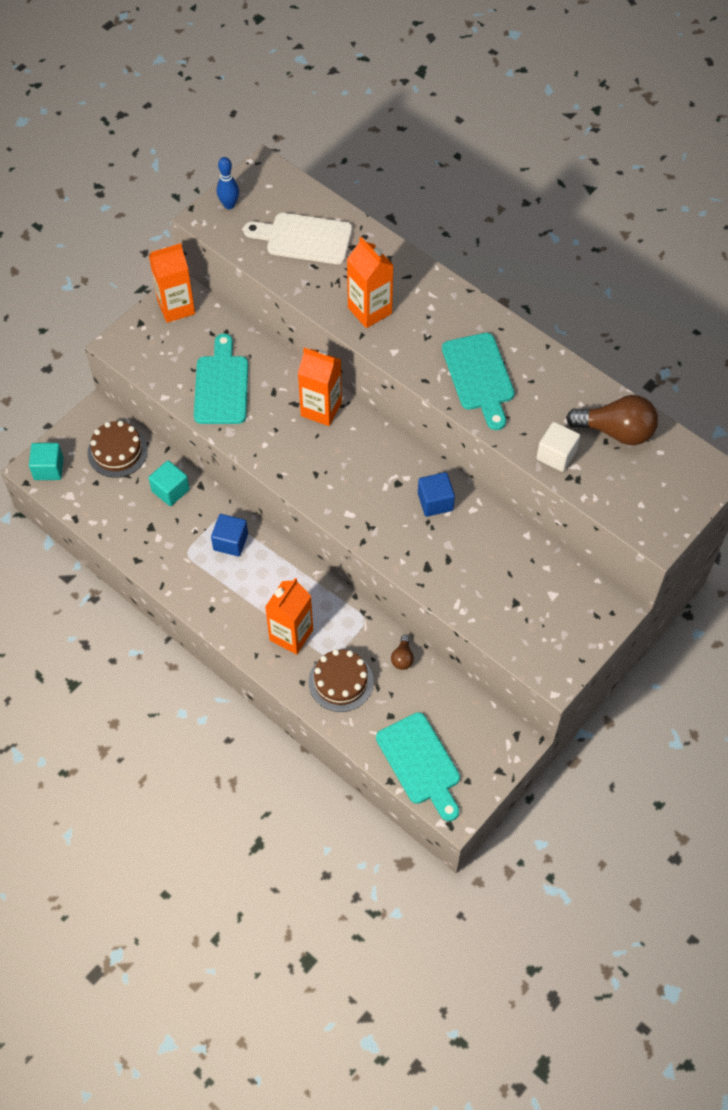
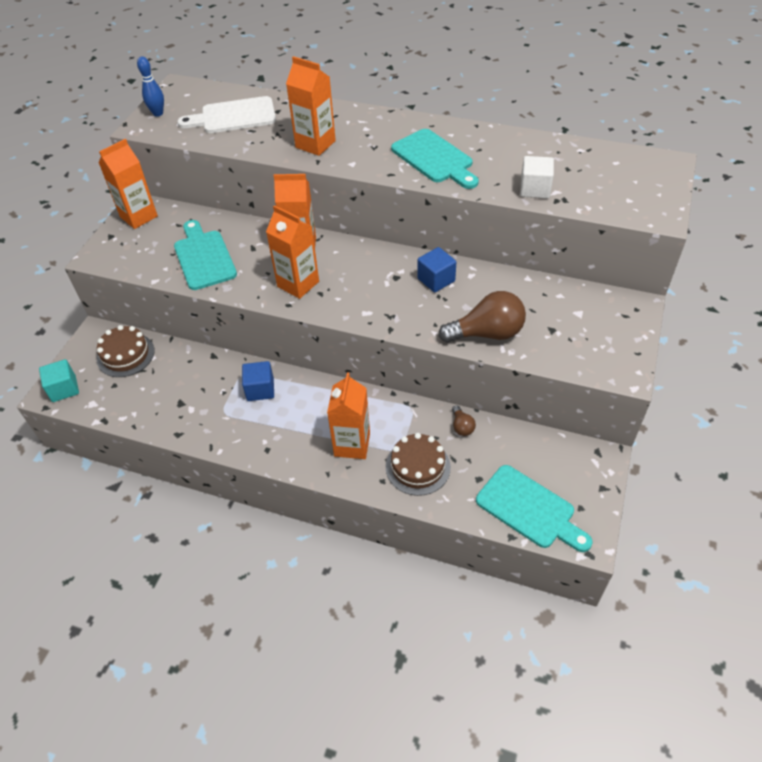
camera: 20 degrees left, 10 degrees down
(170, 490) = (187, 368): turquoise cube -> none
(299, 454) = (298, 284): none -> orange carton
(616, 431) = (571, 160): brown light bulb -> brown light bulb (487, 333)

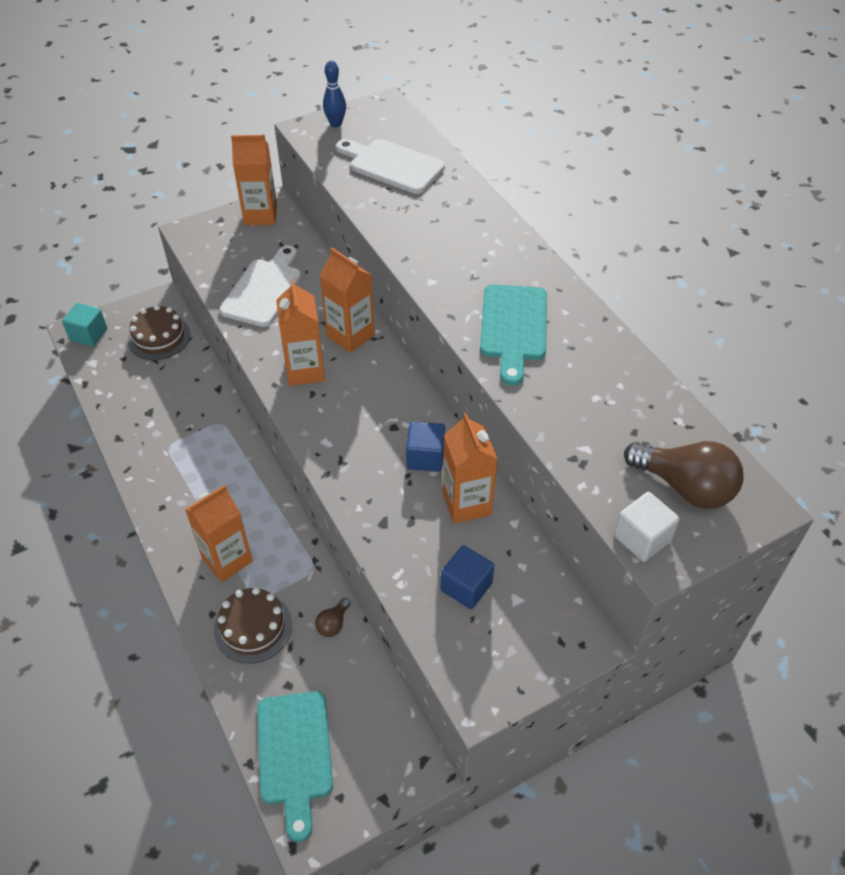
camera: 40 degrees right, 0 degrees up
(203, 257) = (263, 289): turquoise cutting board -> white cutting board
(260, 389) = (217, 448): blue cube -> blue cube (466, 587)
(315, 144) = (425, 239): orange carton -> orange carton (466, 503)
(487, 333) = (403, 547): brown light bulb -> brown light bulb (685, 487)
(534, 189) = (567, 430): white cube -> white cube (642, 538)

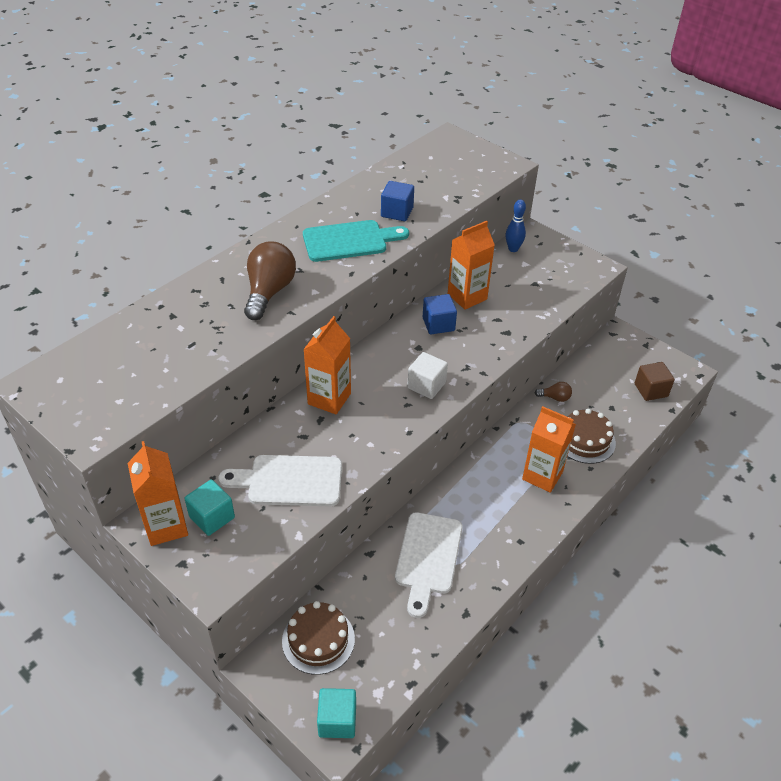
camera: 110 degrees left, 5 degrees down
(254, 240) = (212, 517): none -> turquoise cube
(295, 754) = (651, 390): turquoise cutting board -> brown cube
(305, 370) = (384, 416): orange carton -> none
(336, 124) = (77, 414): blue bowling pin -> blue bowling pin (513, 249)
(392, 165) = (150, 351): white cutting board -> white cutting board (428, 558)
(466, 587) = (530, 285): blue cube -> blue cube (397, 212)
(642, 538) = (499, 171): white cube -> white cube (426, 385)
(685, 487) = (452, 160): brown light bulb -> brown light bulb (269, 292)

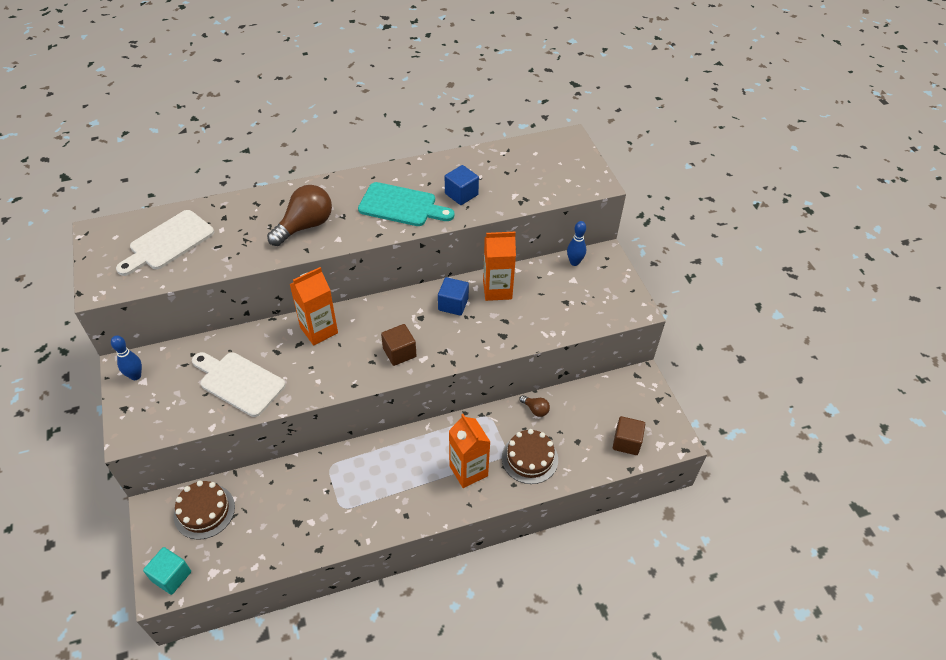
camera: 30 degrees right, 5 degrees up
(166, 526) = (135, 376): orange carton -> blue bowling pin
(212, 517) = (168, 384): turquoise cube -> none
(426, 385) = (399, 352): white cube -> brown cube
(428, 558) = (327, 491): white cutting board -> white cutting board (168, 243)

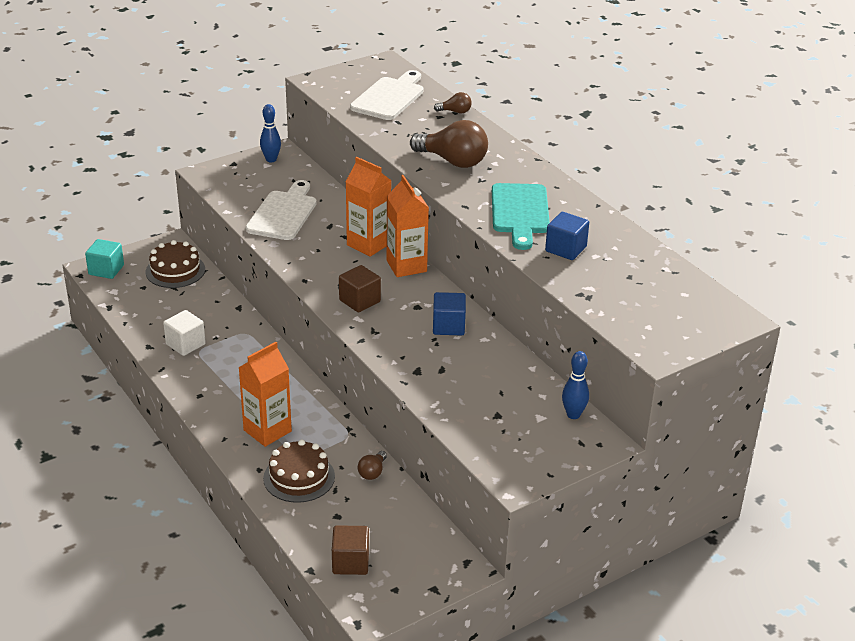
camera: 75 degrees right, 15 degrees down
(168, 243) = (389, 97): white cutting board -> white cutting board turned 90 degrees clockwise
(222, 206) = (455, 112): none -> brown light bulb
(328, 517) = (185, 344): none -> white cube
(497, 290) = (489, 356): orange carton -> orange carton (406, 266)

